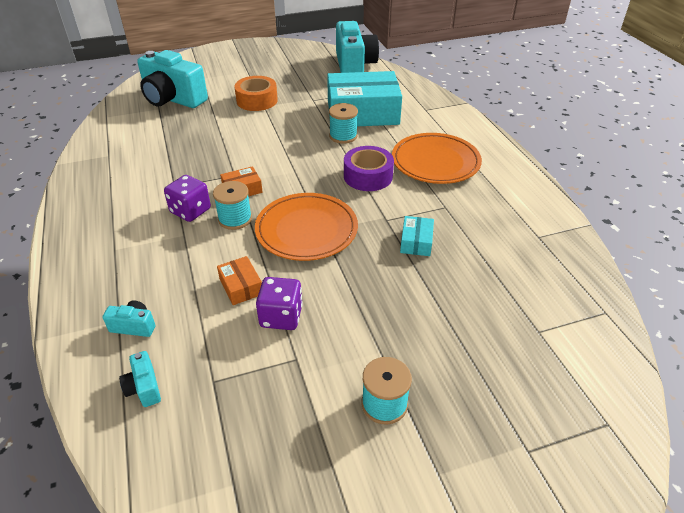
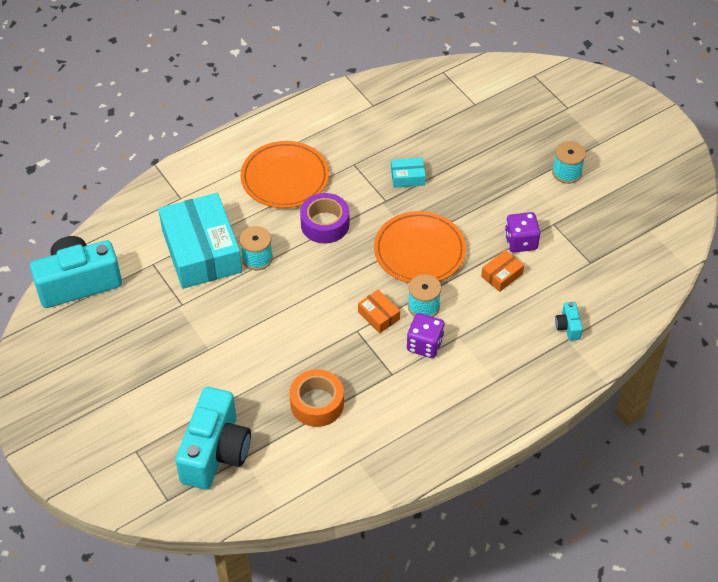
camera: 105 degrees left, 10 degrees up
(144, 388) = (612, 297): turquoise camera -> none
(257, 100) = (197, 360): orange tape -> orange tape (317, 403)

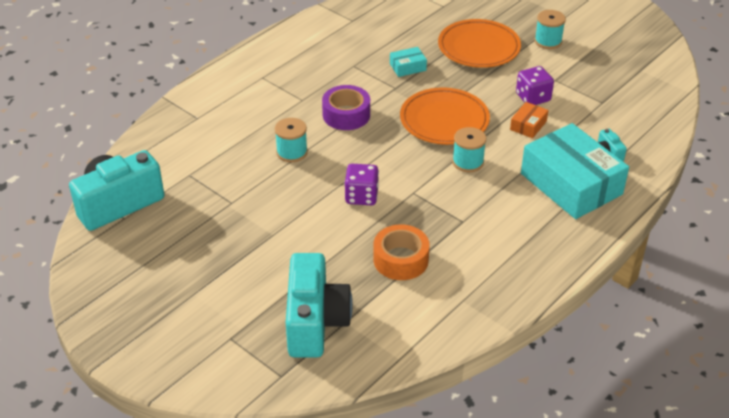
camera: 15 degrees left, 10 degrees down
(202, 251) = (235, 156): turquoise box -> turquoise box (571, 184)
(285, 178) = (293, 86): orange plate -> orange plate (479, 47)
(378, 315) = (429, 177): orange box -> none
(424, 344) = (483, 192): purple dice -> purple dice (361, 196)

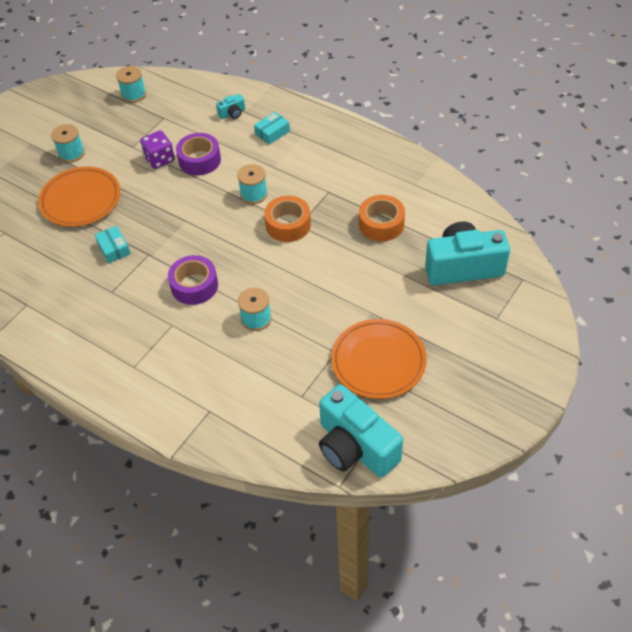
camera: 95 degrees left, 10 degrees up
(361, 196) = (310, 258): purple dice -> none
(415, 184) = (288, 225): none -> orange tape
(444, 120) = (197, 214): orange plate -> orange plate (378, 361)
(528, 125) = (199, 160): orange box -> purple tape
(571, 184) = (272, 132): turquoise box -> turquoise box, size x0.42
(643, 82) = (133, 94): none -> turquoise spool

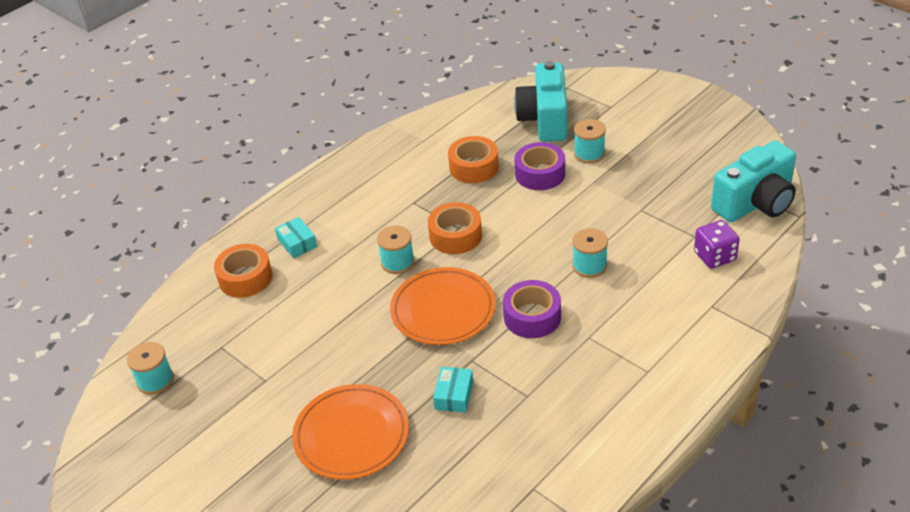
camera: 80 degrees left, 10 degrees down
(71, 153) = (251, 451): turquoise spool -> turquoise spool (589, 154)
(114, 249) = (454, 395): turquoise box -> turquoise box turned 60 degrees counterclockwise
(159, 159) = (302, 350): purple dice -> purple dice (715, 256)
(199, 160) = (320, 310): purple tape -> purple tape (540, 174)
(232, 113) = (245, 278): turquoise camera -> orange tape
(378, 361) = (655, 182): orange plate -> orange plate (443, 310)

